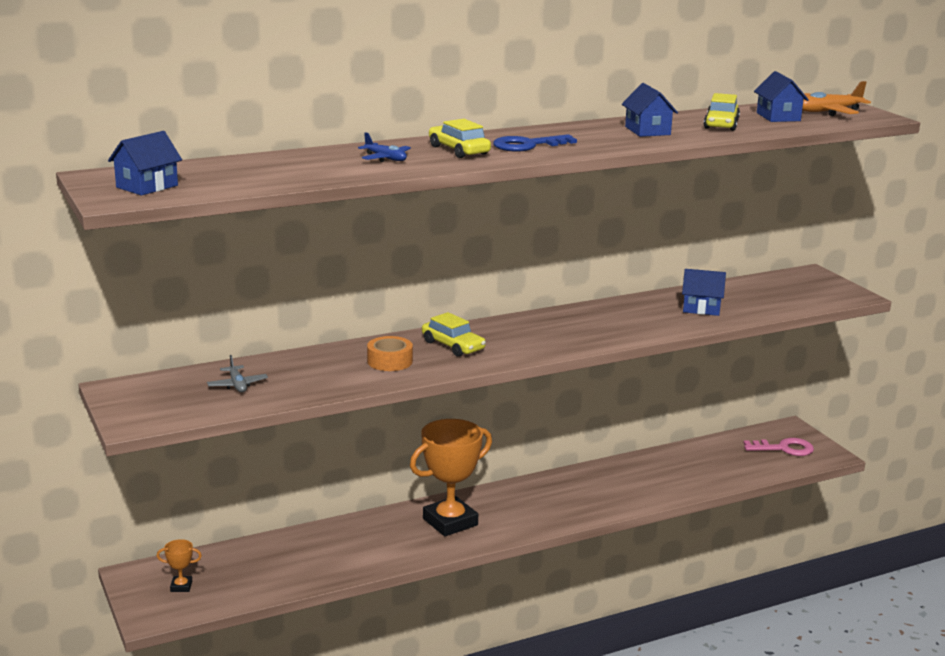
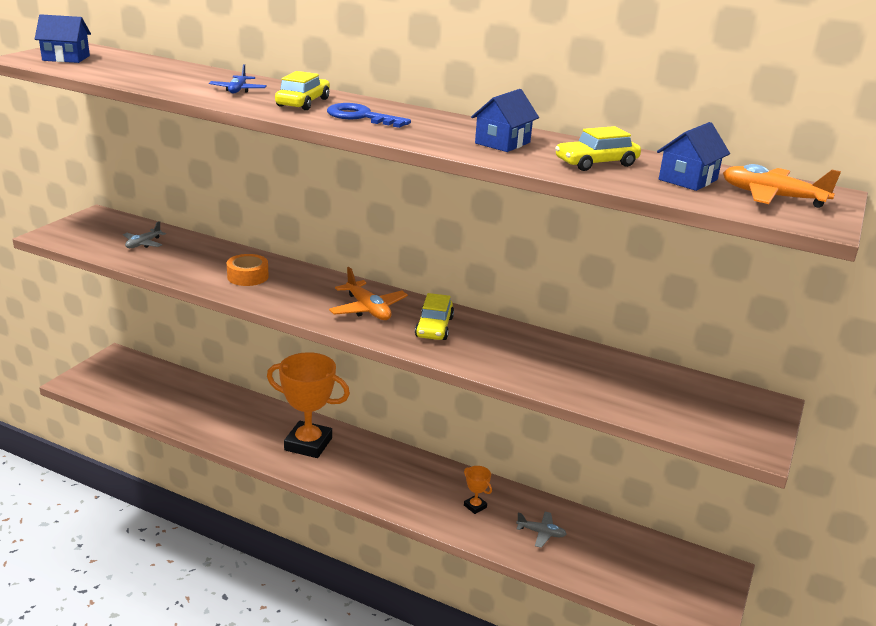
camera: 50 degrees right, 5 degrees up
(181, 586) = (117, 377): orange trophy -> orange trophy (475, 506)
(453, 346) = (309, 289): yellow car -> yellow car (434, 327)
(523, 336) = (368, 309): none -> orange plane
(685, 471) = (541, 533): none -> grey plane
(701, 308) = (563, 369): blue house -> none
(784, 448) = (672, 581): pink key -> none

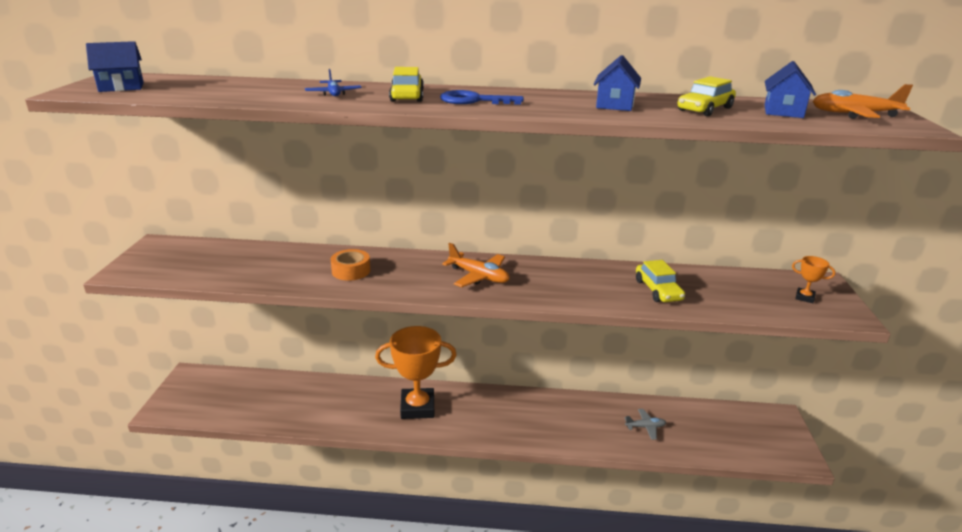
camera: 20 degrees left, 0 degrees up
(143, 244) = (226, 261): grey plane -> none
(434, 327) = (544, 279): yellow car -> yellow car (658, 290)
(475, 506) = (583, 421): orange trophy -> orange trophy (804, 297)

